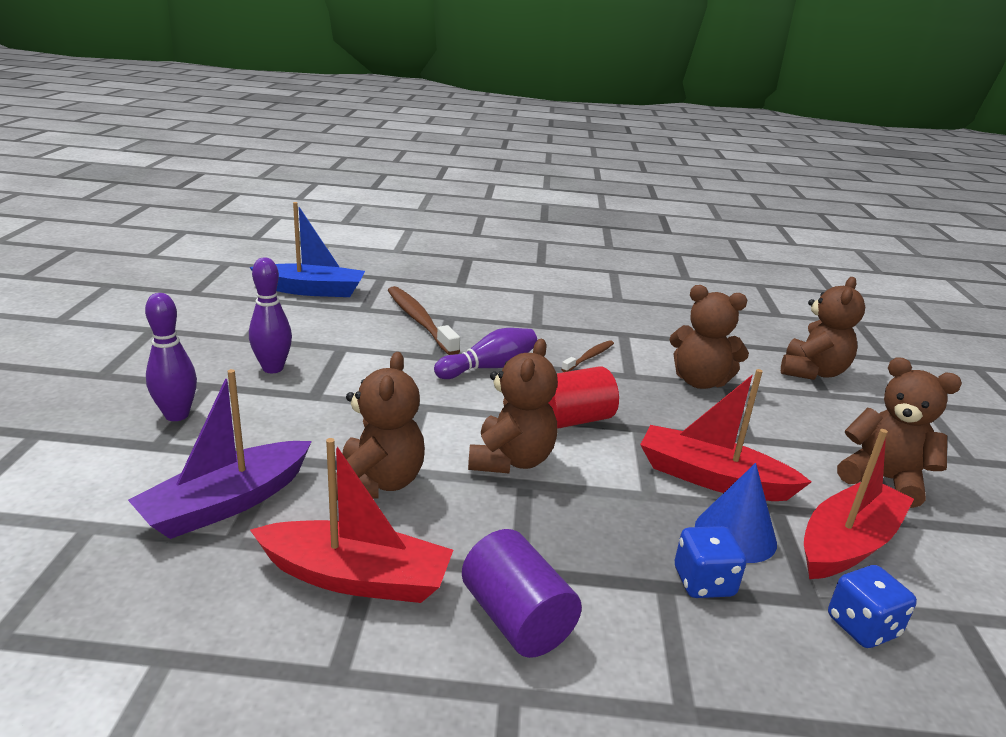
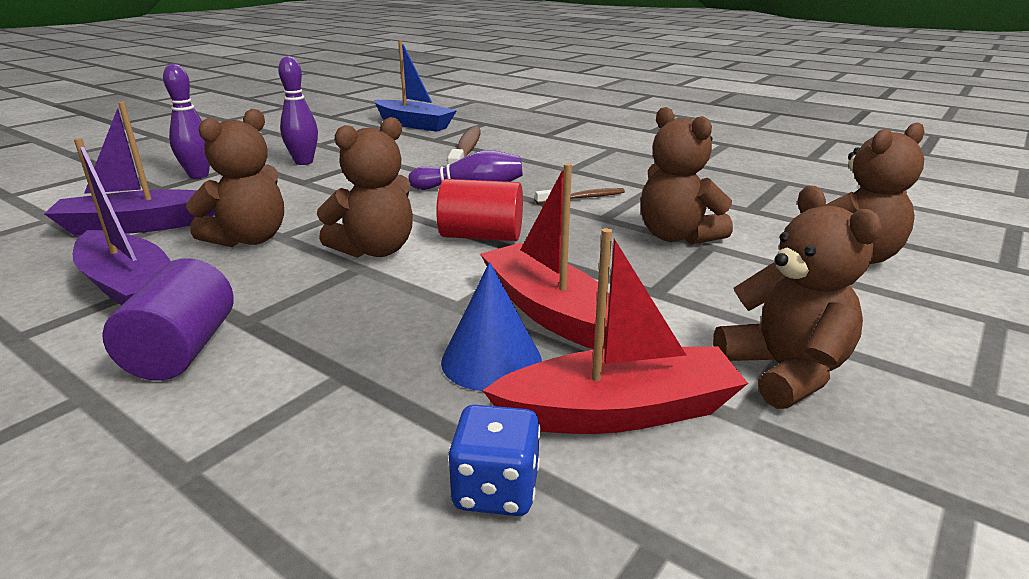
camera: 35 degrees right, 0 degrees up
(356, 577) = (130, 288): red boat -> purple boat
(703, 582) = (386, 385): blue dice -> none

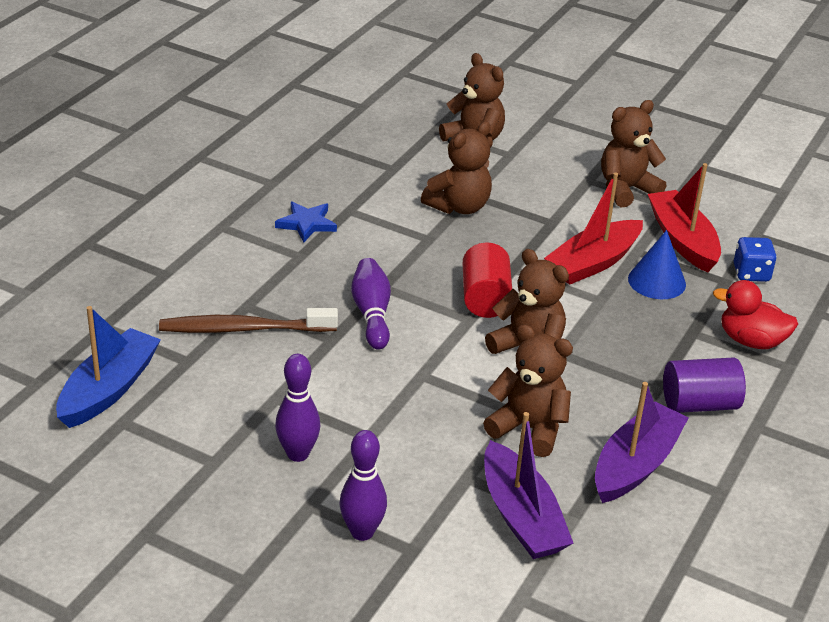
camera: 100 degrees left, 10 degrees up
(283, 437) = (751, 341): none -> red duck
(582, 198) = (384, 248): brown toothbrush -> none
(623, 172) = (307, 224): none -> blue star

